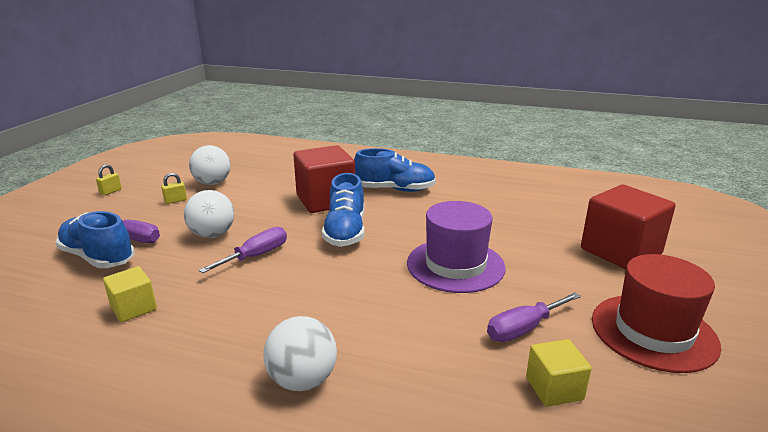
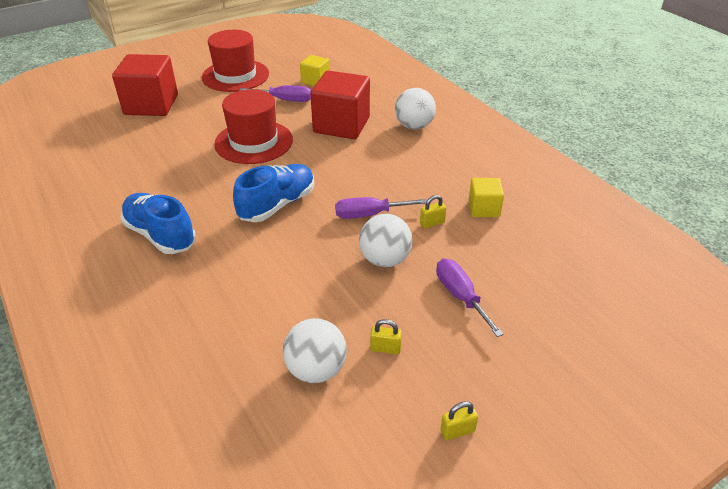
camera: 140 degrees left, 15 degrees up
(98, 257) = (499, 281): blue shoe -> none
(187, 273) = (432, 223): none -> yellow padlock
(325, 200) = (240, 255): red cube -> red cube (341, 125)
(455, 265) = (254, 142): purple hat -> red hat

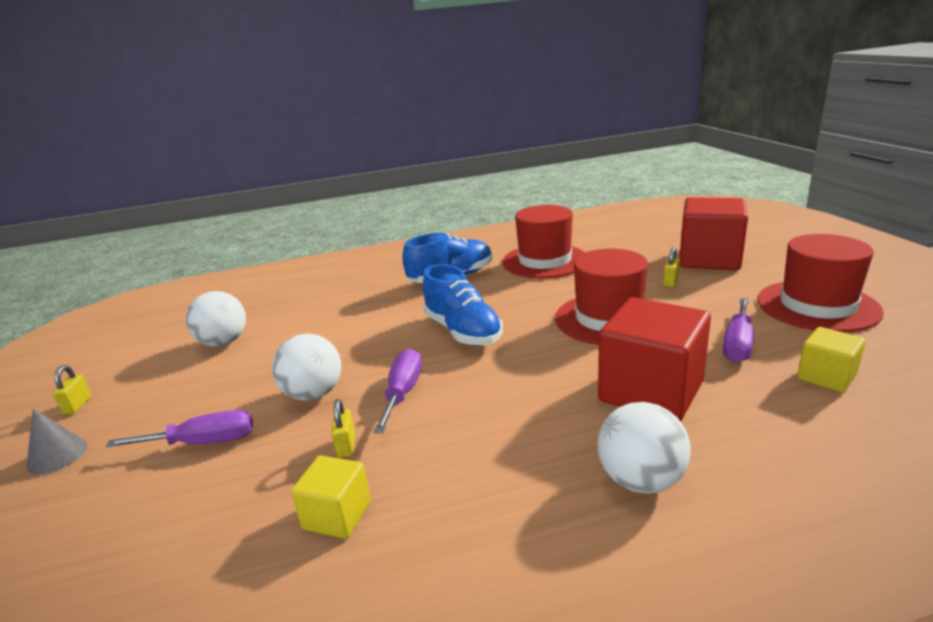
camera: 110 degrees right, 15 degrees down
(132, 181) = (545, 261): none -> red hat
(385, 348) = (201, 379): yellow padlock -> yellow padlock (670, 282)
(517, 386) = (57, 455): none -> grey cone

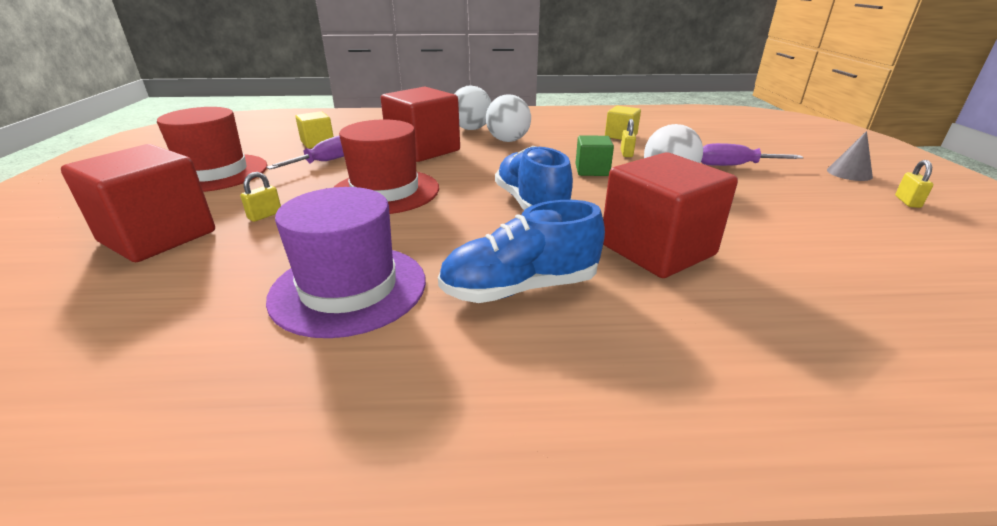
camera: 170 degrees left, 5 degrees up
(224, 342) = (831, 240): white ball -> white ball (508, 140)
(363, 311) = (657, 250): none -> red cube
(403, 393) = (592, 170): purple screwdriver -> green cube
(545, 261) = (349, 288): red hat -> purple hat

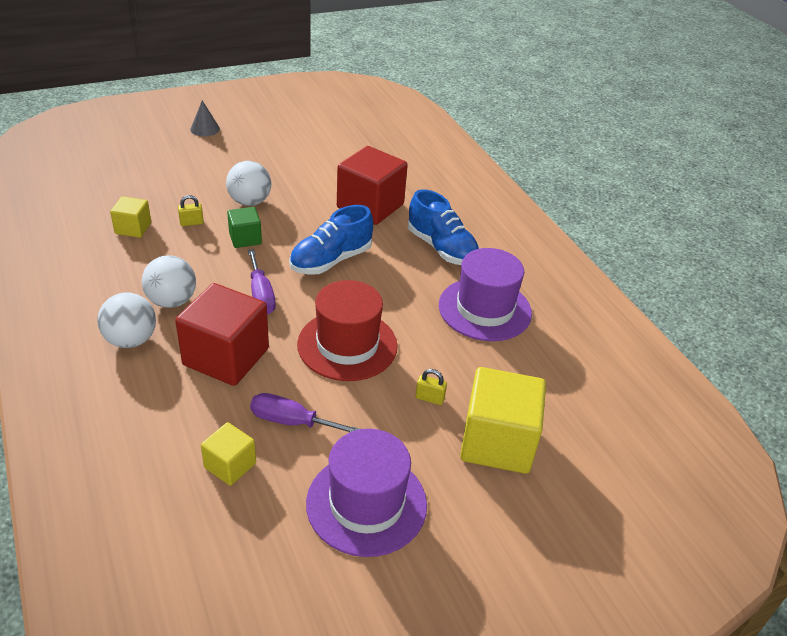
camera: 115 degrees left, 10 degrees up
(158, 236) = (497, 442): red cube -> yellow cube
(214, 173) = (366, 503): red hat -> purple hat
(734, 166) = (206, 172): purple screwdriver -> purple screwdriver (261, 295)
(907, 202) = (252, 119): yellow padlock -> none

